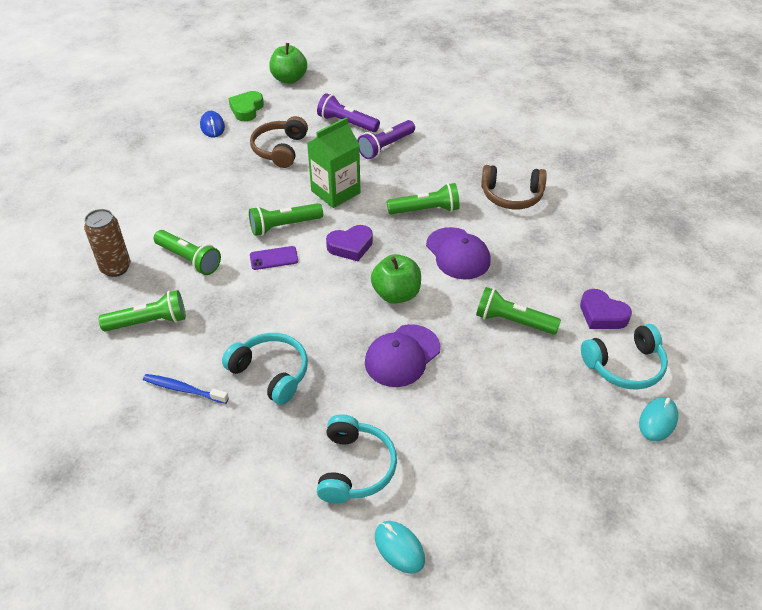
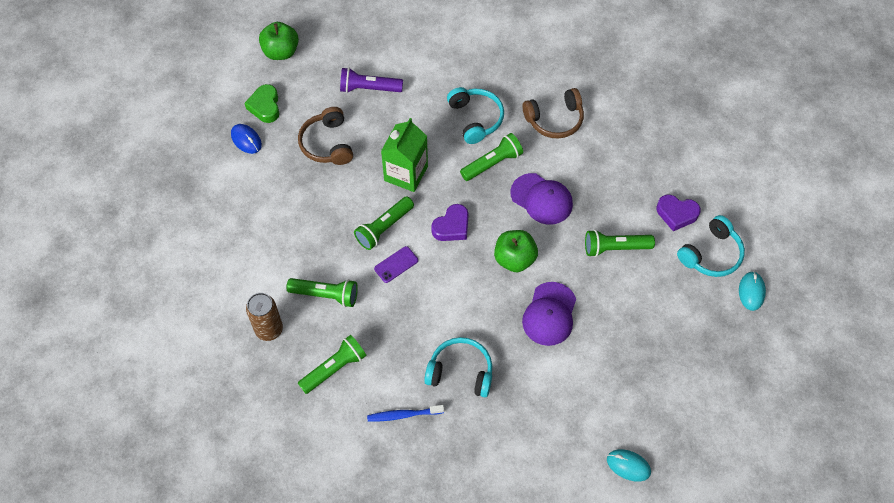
camera: 25 degrees left, 15 degrees up
(354, 468) = (566, 421): turquoise headphones -> turquoise headphones (475, 119)
(385, 147) = (420, 104): purple flashlight -> none

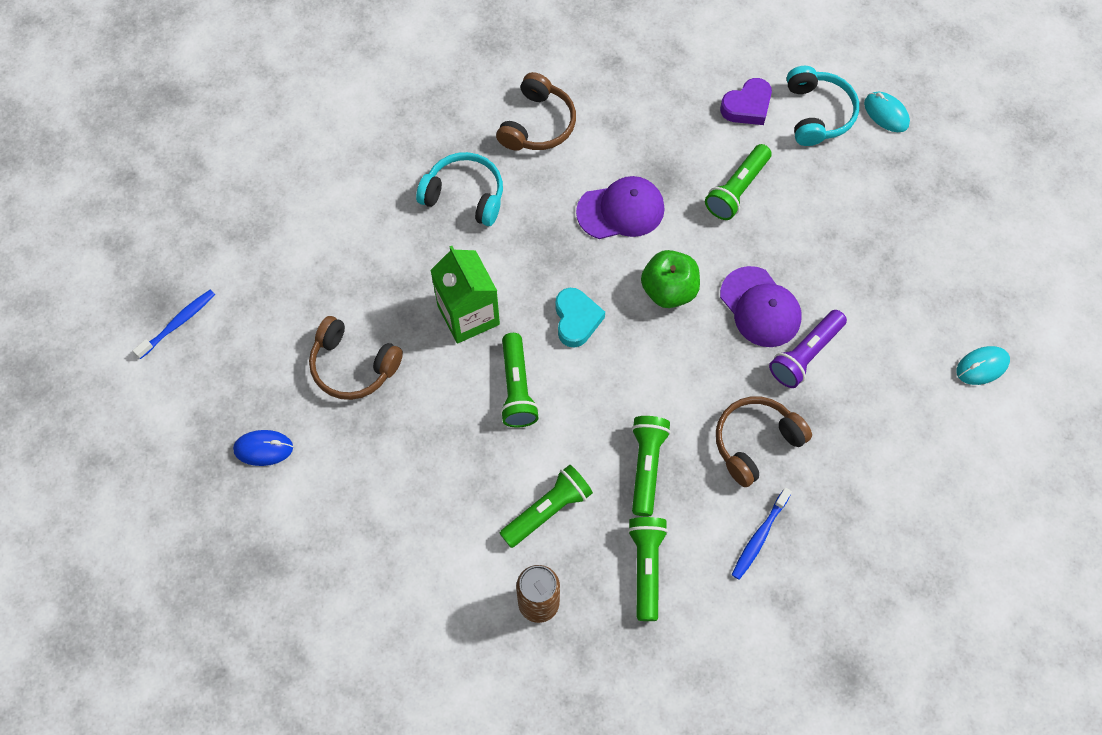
camera: 50 degrees left, 5 degrees up
(265, 106) = (237, 395): green heart -> none
(281, 52) = (178, 323): green apple -> blue toothbrush
(369, 88) = (321, 269): purple flashlight -> purple flashlight (805, 354)
(396, 264) = (573, 410): purple phone -> none
(452, 226) = (576, 320): purple heart -> turquoise heart
(460, 372) = (755, 442): turquoise headphones -> brown headphones
(492, 163) = (535, 222): green flashlight -> green flashlight (646, 466)

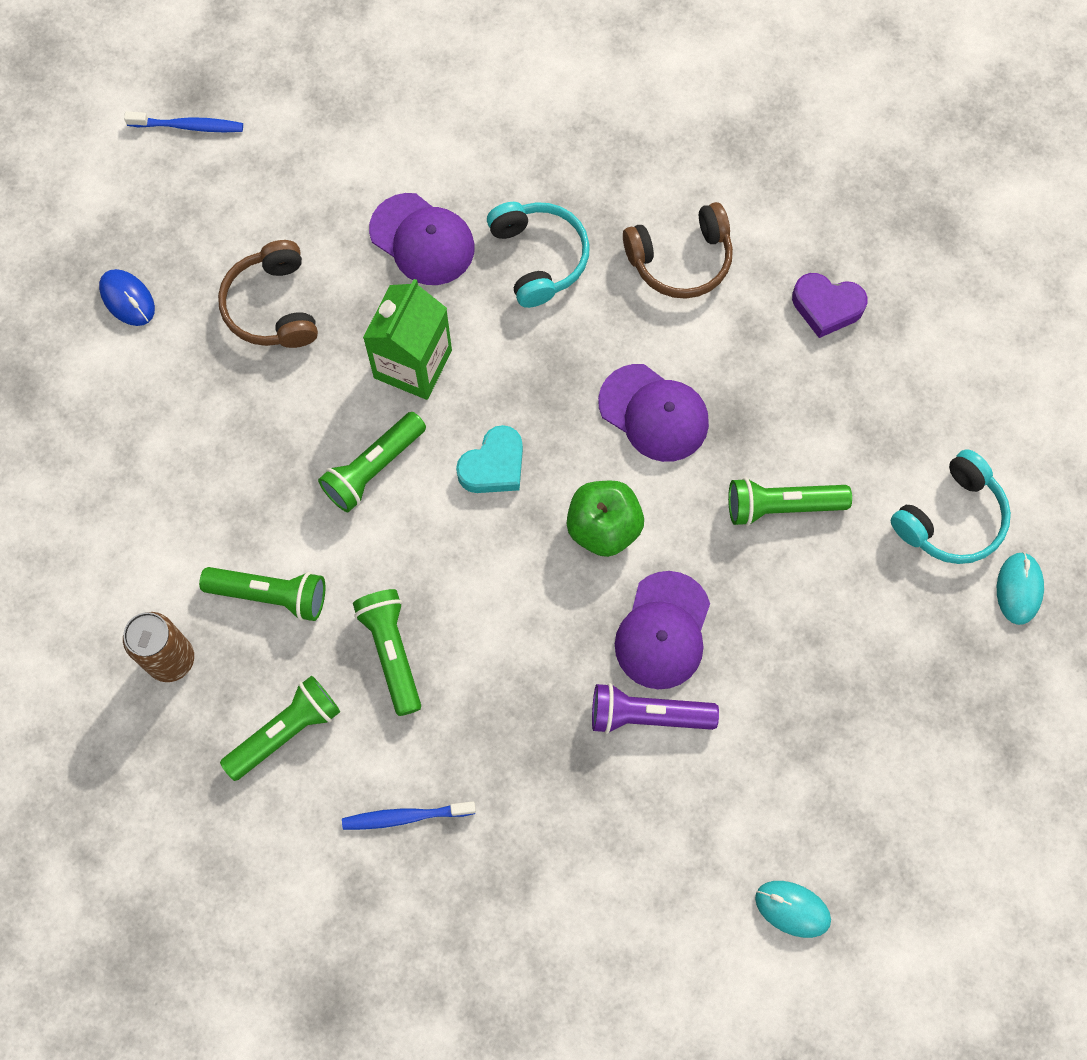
camera: 50 degrees right, 5 degrees up
(391, 248) = (422, 240): none -> purple cap
(646, 466) = (391, 652): green flashlight -> green flashlight turned 75 degrees counterclockwise
(747, 106) = (892, 442): purple heart -> purple heart (826, 307)
(755, 442) = (505, 738): brown headphones -> none

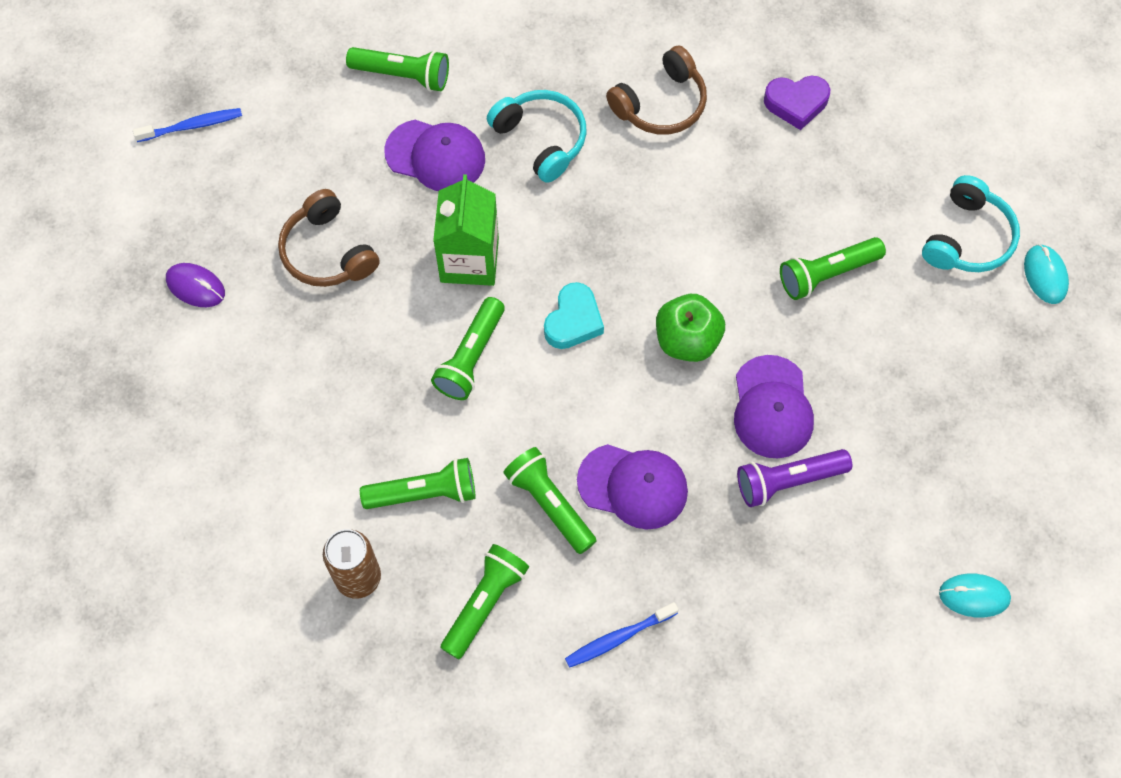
camera: 20 degrees left, 5 degrees down
(127, 299) = (196, 286): blue mouse -> purple mouse
(423, 141) = (403, 75): none -> green flashlight
(654, 413) = (690, 234): purple cap -> purple cap (633, 486)

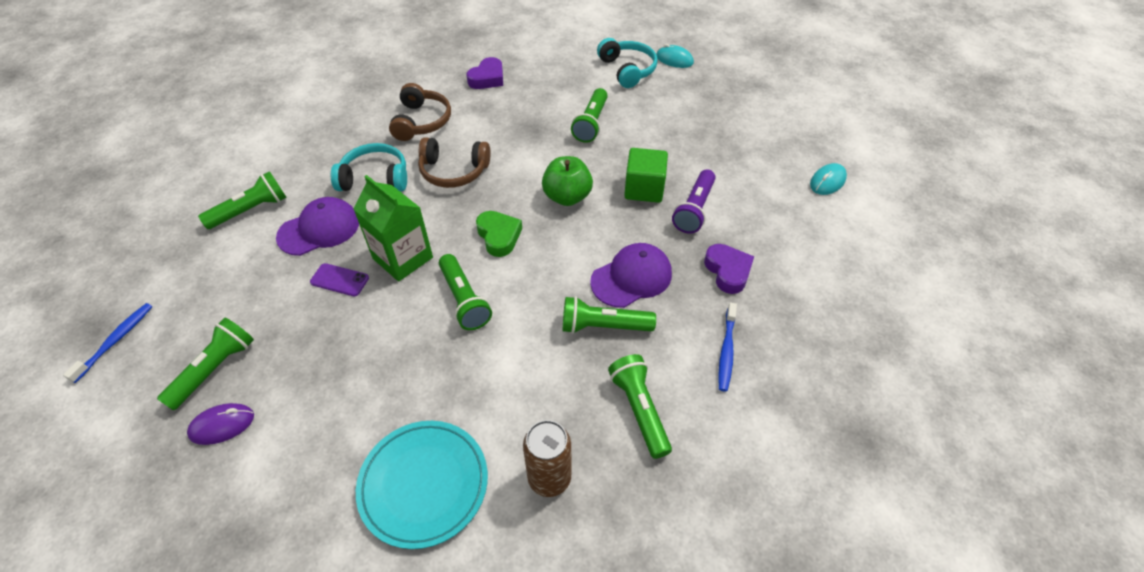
camera: 50 degrees left, 15 degrees down
(274, 485) = (424, 484): none -> turquoise plate
(328, 251) = (303, 326): brown headphones -> brown headphones (454, 171)
(398, 231) = (339, 280): none -> purple phone
(424, 493) = (527, 390): green flashlight -> green flashlight (215, 369)
(573, 321) = (499, 236): turquoise heart -> green heart
(726, 573) = (728, 271): none -> purple heart
(772, 407) = (644, 189): purple cap -> green cube

